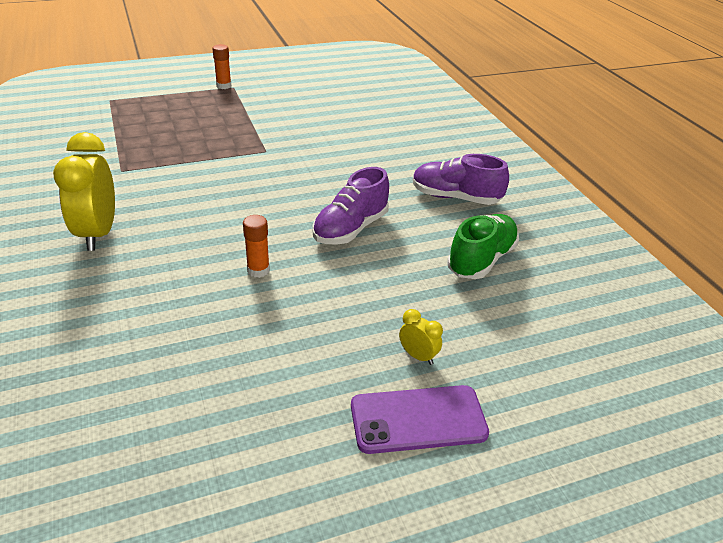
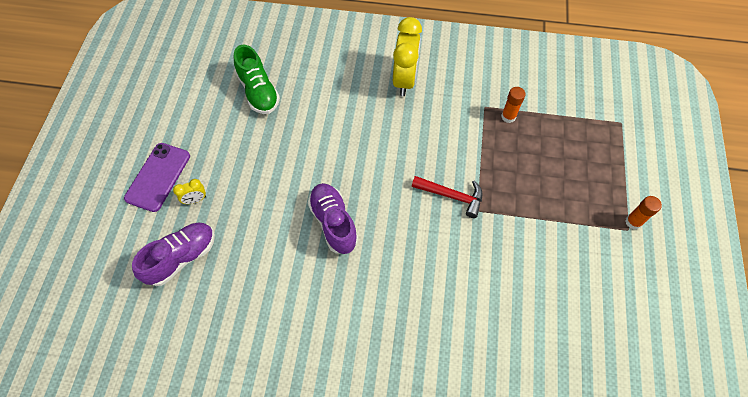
camera: 120 degrees right, 25 degrees up
(98, 234) = (405, 80): yellow clock -> yellow clock turned 75 degrees clockwise
(258, 270) = (319, 150): orange glue stick -> orange glue stick (508, 116)
(259, 167) = (452, 196): none -> red hammer
(455, 197) = (334, 325): purple shoe -> purple shoe (182, 257)
(481, 260) = (249, 292): green shoe -> green shoe (258, 92)

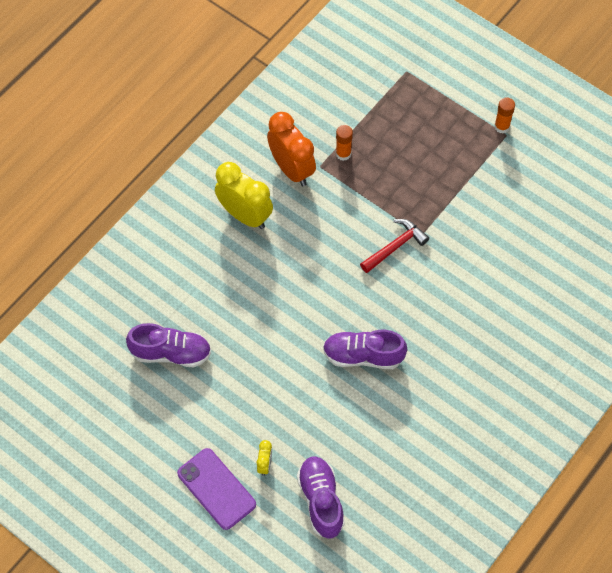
camera: 60 degrees left, 0 degrees up
(258, 92) = (171, 353): green shoe -> purple shoe
(467, 89) = (291, 169): none -> orange clock

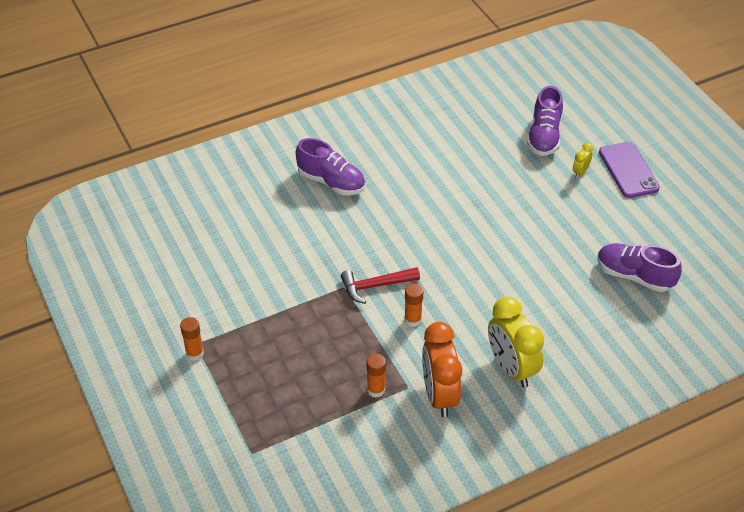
camera: 155 degrees left, 15 degrees down
(346, 227) = (413, 320): none -> orange glue stick
(363, 356) = (456, 214): purple shoe -> purple shoe (331, 182)

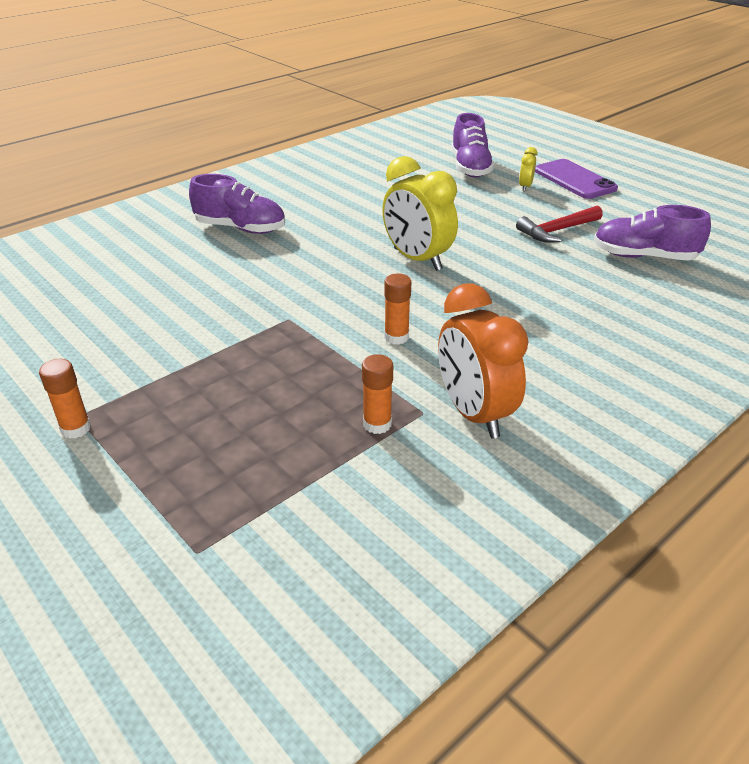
camera: 15 degrees left, 10 degrees down
(375, 286) = (331, 311): red hammer -> red hammer (557, 231)
(511, 368) = (556, 366): yellow clock -> yellow clock (417, 259)

